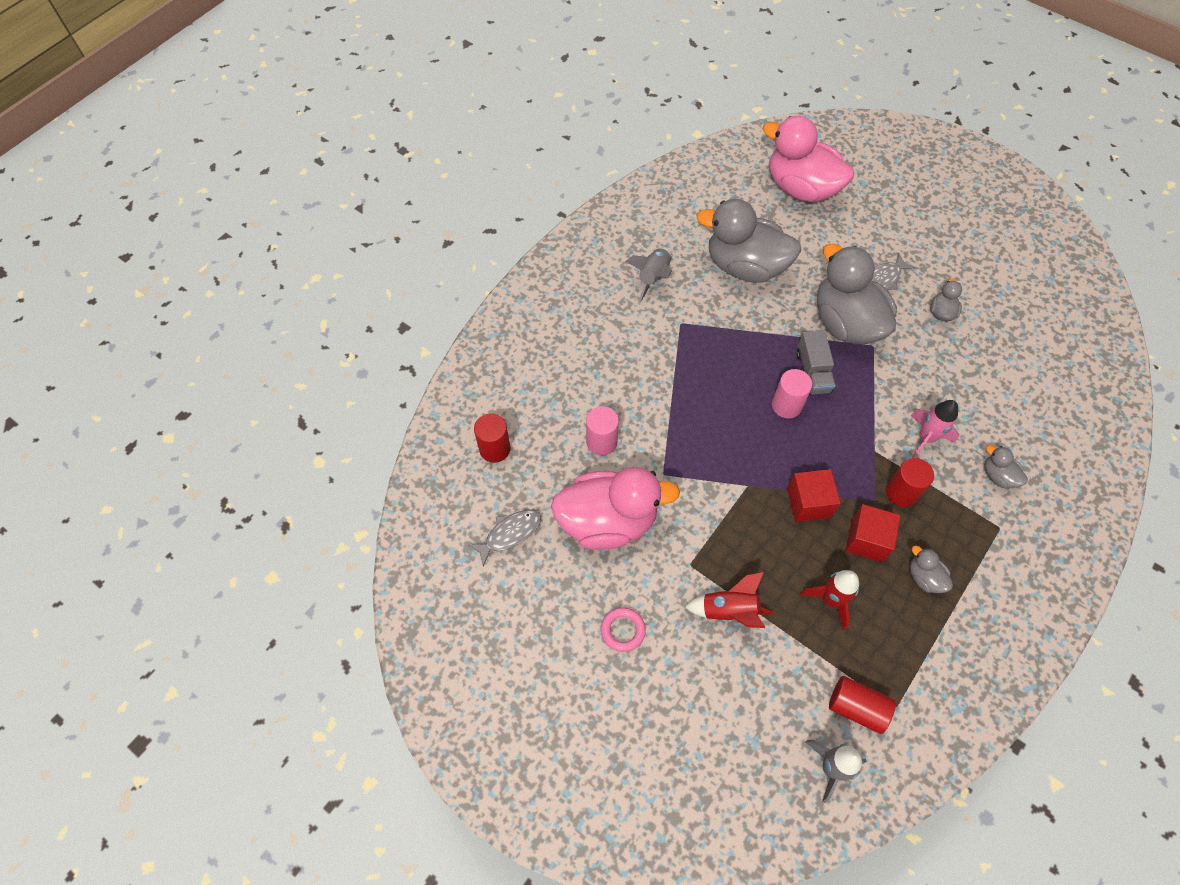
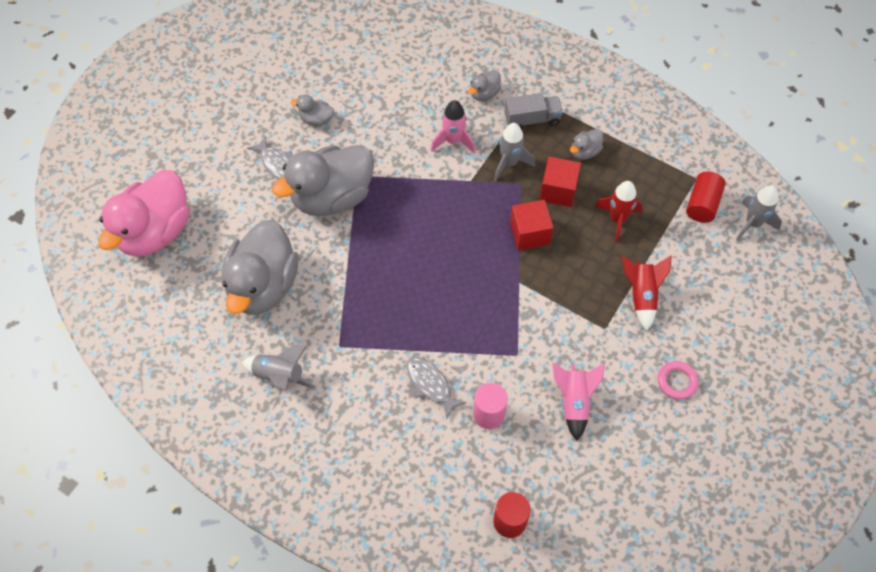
camera: 95 degrees left, 0 degrees up
(510, 534) = (602, 493): grey fish -> grey fish (430, 384)
(608, 521) = (574, 402): pink duck -> pink rocket
(786, 405) = (430, 249): pink cylinder -> none
(813, 372) = (391, 226): grey truck -> grey truck (532, 119)
(901, 492) = (509, 163): red cylinder -> grey rocket

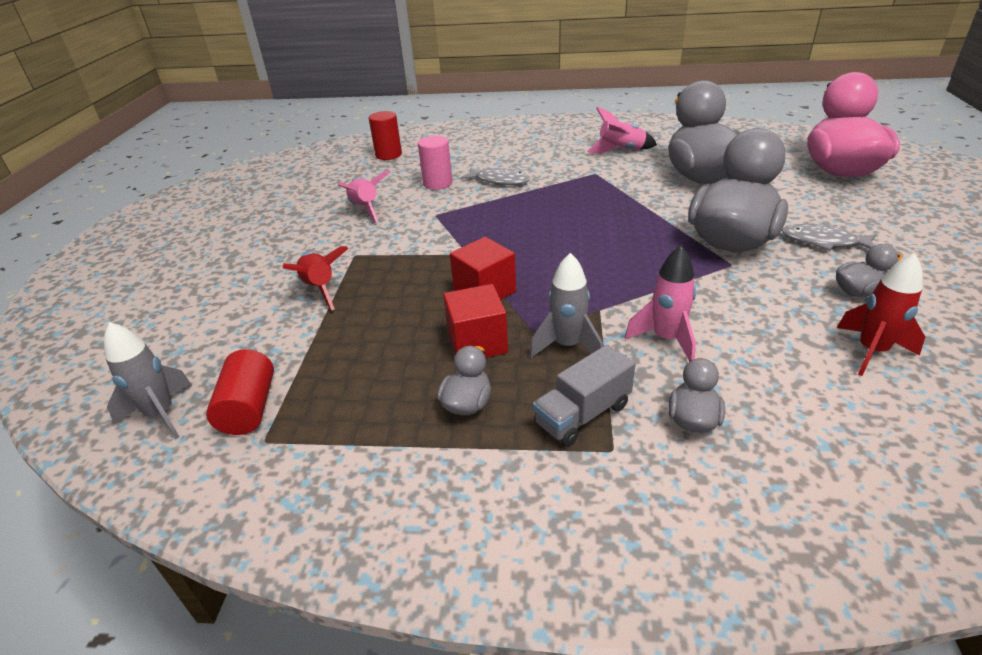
camera: 155 degrees right, 25 degrees down
(280, 376) = (621, 151): grey rocket -> pink rocket
(617, 219) = (377, 343): red rocket -> red rocket (871, 351)
(677, 381) = (264, 247): pink ring -> none

